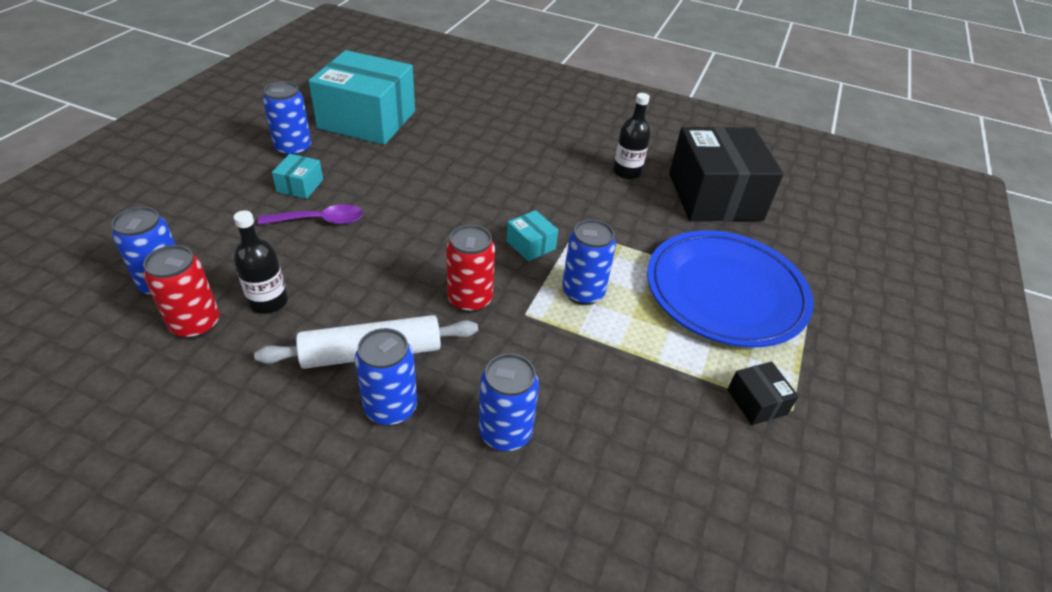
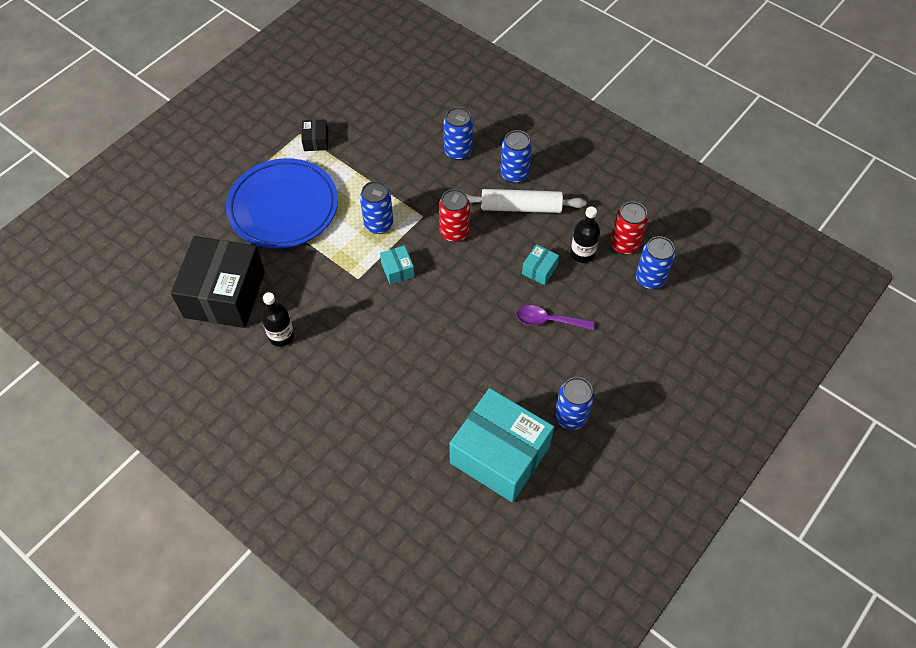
camera: 160 degrees left, 15 degrees up
(300, 186) = (564, 364): turquoise box -> turquoise box (539, 269)

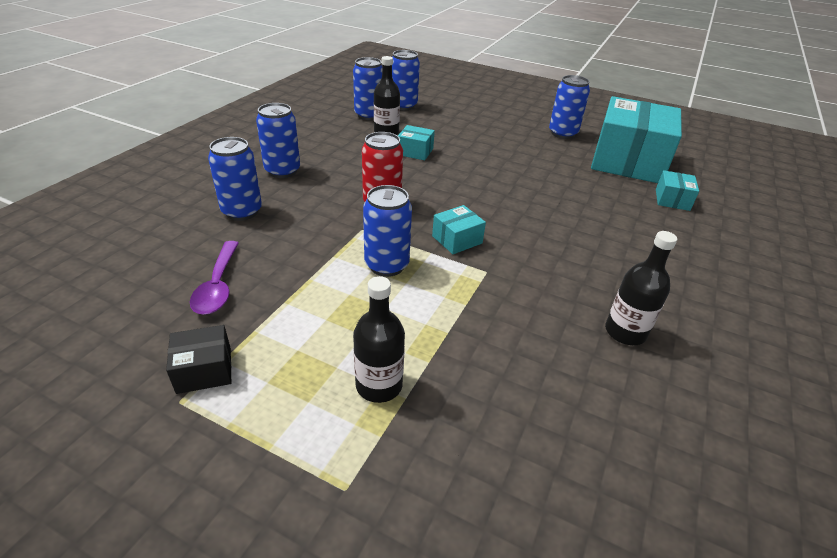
camera: 105 degrees left, 20 degrees down
(224, 294) = (603, 429): black box -> none
(283, 207) = (379, 385): blue plate -> black bottle
(421, 456) = (672, 200): none -> turquoise box
(521, 207) = (333, 165): white rolling pin -> none
(548, 320) = (473, 145): purple spoon -> purple spoon (218, 286)
(624, 244) = (369, 115): red can -> blue can

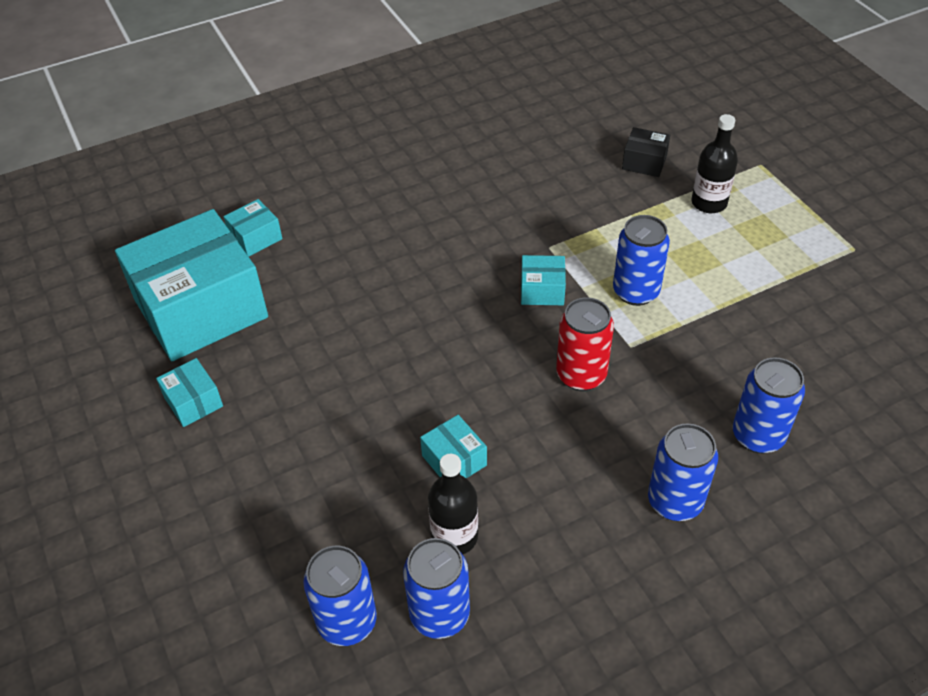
camera: 140 degrees left, 10 degrees up
(204, 370) = (834, 263): black box -> black box (644, 162)
(218, 286) = (809, 336): purple spoon -> none
(562, 133) = (193, 402): blue can -> turquoise box
(625, 332) = (497, 161): black bottle -> none

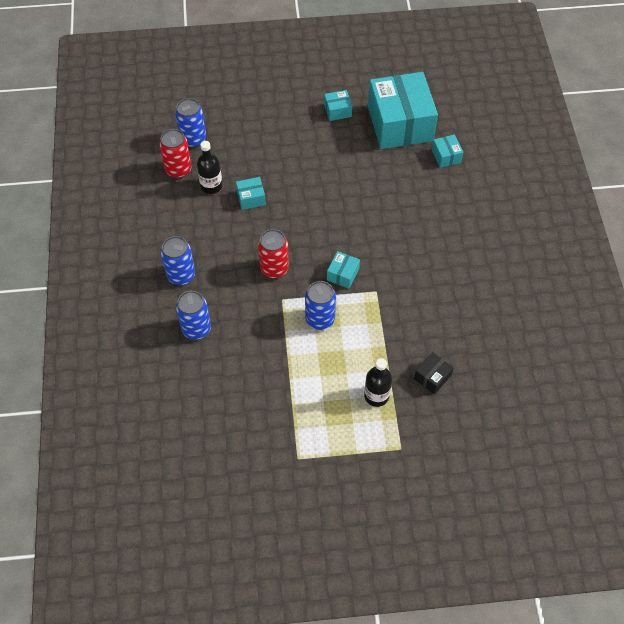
camera: 110 degrees right, 10 degrees up
(439, 614) = (178, 169): blue can -> red can

